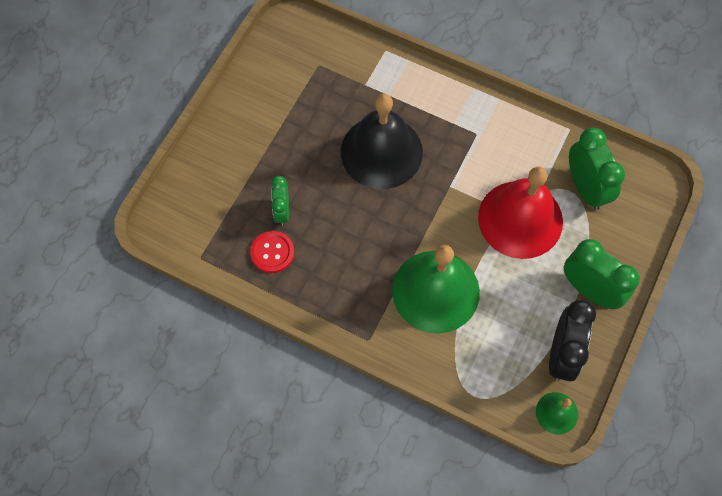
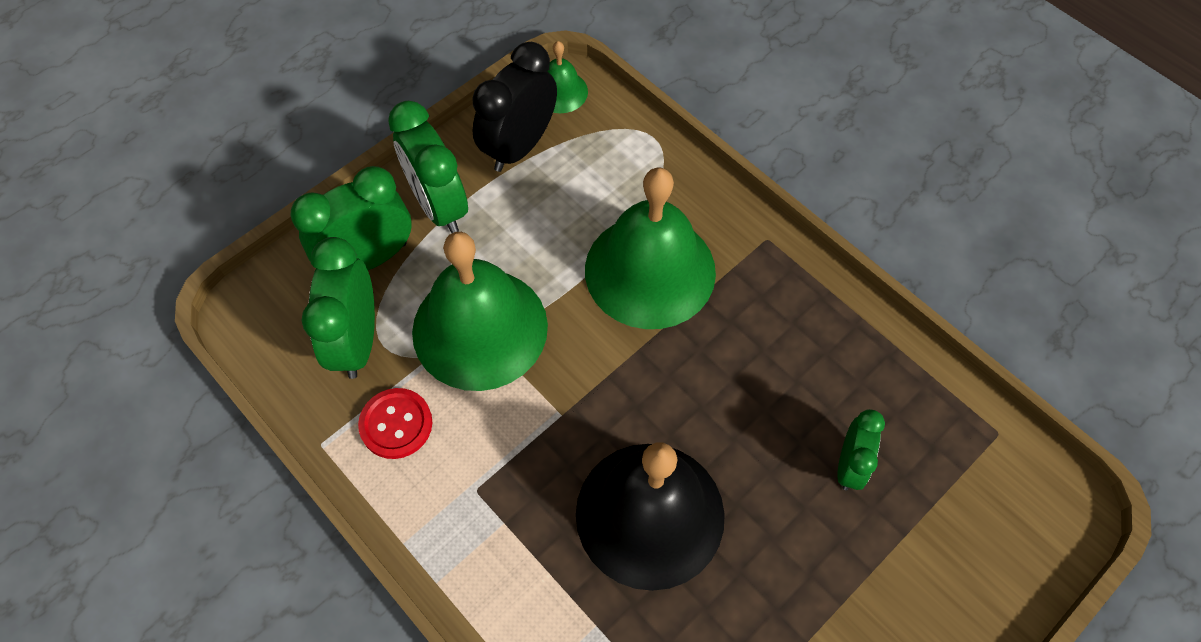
camera: 160 degrees left, 5 degrees down
(272, 252) = (879, 403): red button -> red button (396, 424)
(520, 219) = (480, 328): red bell -> green bell
(610, 239) = (369, 259): none -> green clock

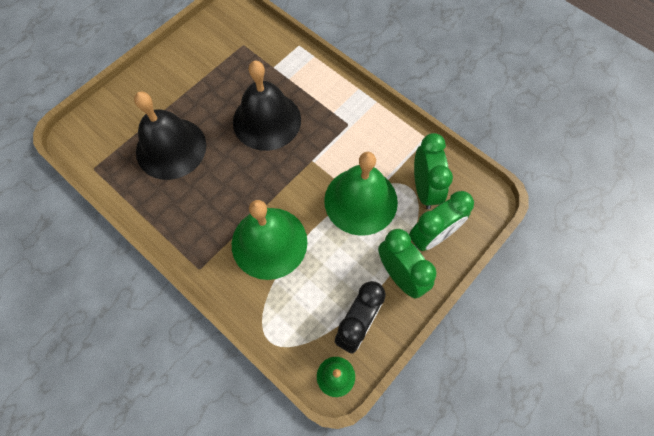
camera: 175 degrees right, 5 degrees up
(396, 424) = (393, 149): red button -> none
(849, 465) = (171, 148): green clock -> black bell

